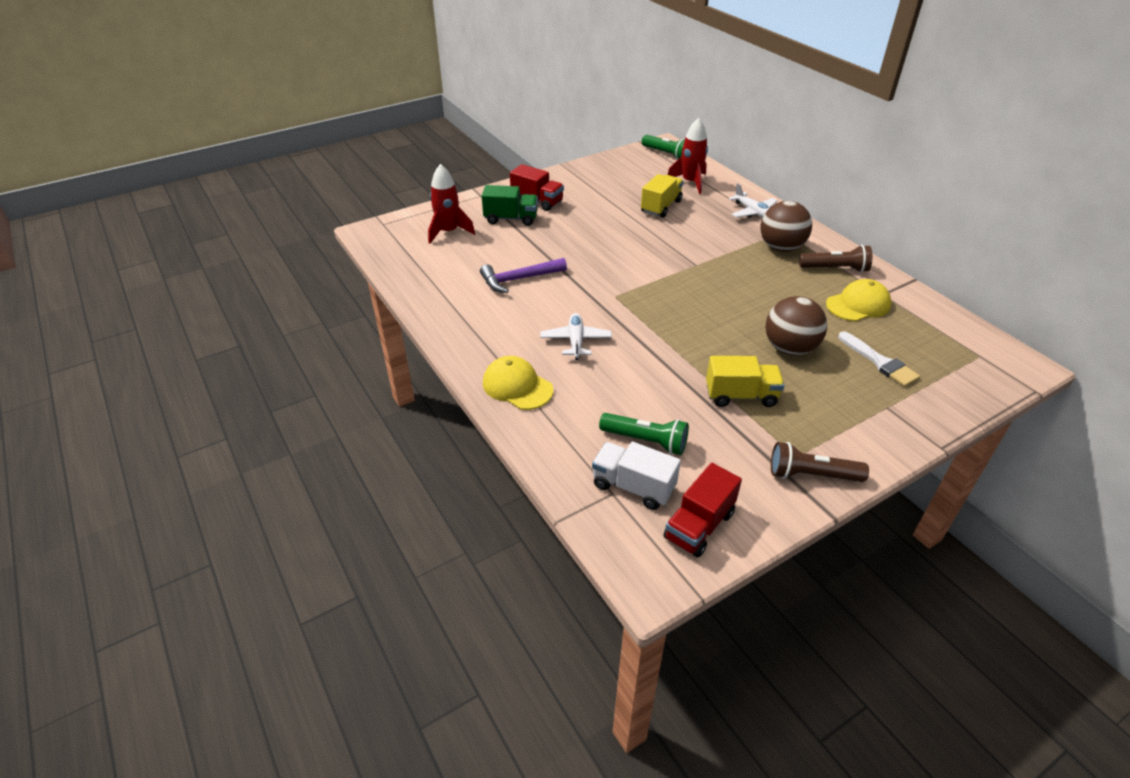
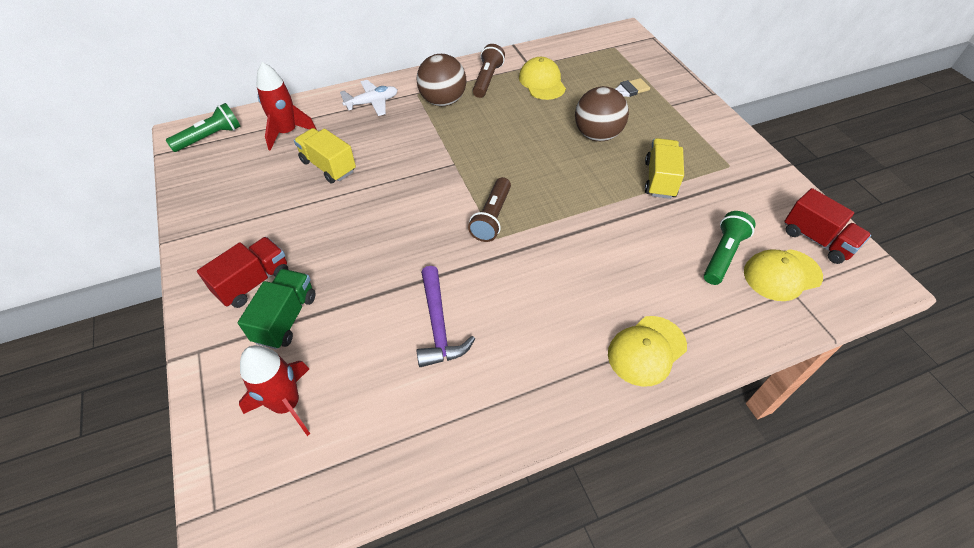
camera: 80 degrees left, 10 degrees up
(576, 341) = (571, 285): white plane -> none
(633, 487) = (782, 274): white truck -> yellow cap
(811, 475) = (750, 163): brown flashlight -> brown flashlight (492, 217)

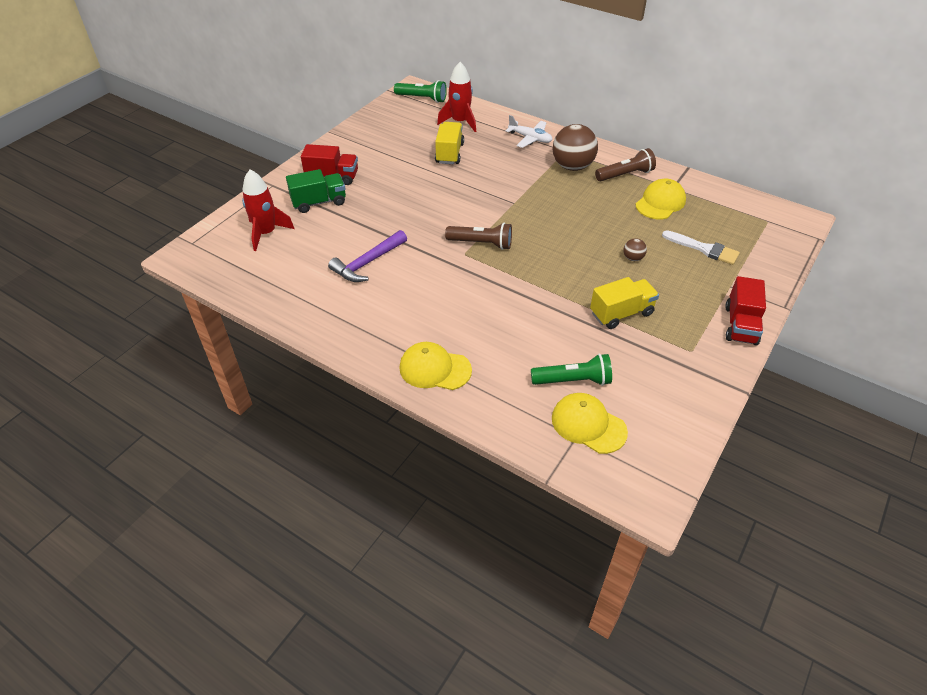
camera: 55 degrees right, 5 degrees down
(492, 217) = (481, 243): brown flashlight -> brown flashlight turned 150 degrees counterclockwise
(597, 135) = (633, 258): brown ball -> brown ball, size x0.45
(817, 240) = (657, 438): red truck -> red truck (740, 325)

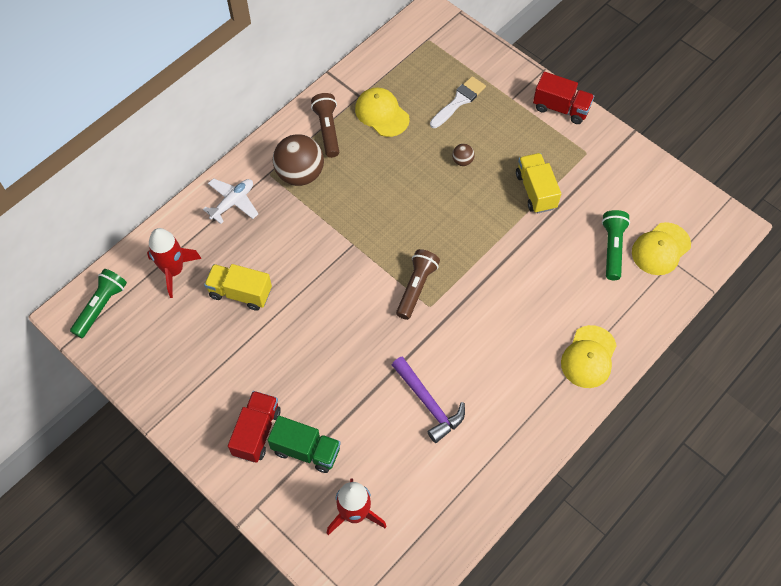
camera: 80 degrees left, 15 degrees up
(319, 202) = (306, 450): green truck -> green truck turned 120 degrees clockwise

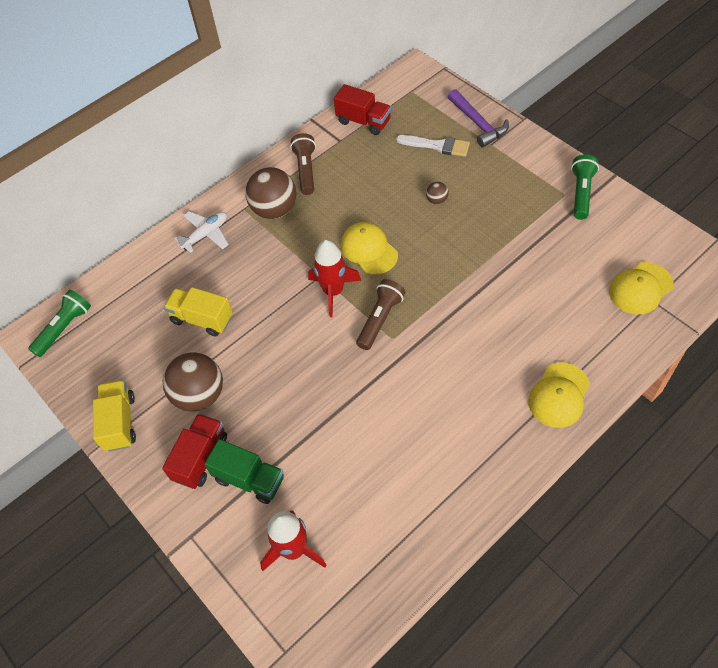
camera: 10 degrees right, 5 degrees down
(174, 271) = (140, 296): red rocket -> red rocket (333, 291)
(248, 370) = (199, 395): none -> brown ball
(382, 114) = (360, 156): yellow cap -> yellow cap (369, 250)
(429, 403) = (383, 436): purple hammer -> purple hammer (478, 124)
(459, 101) = (437, 146): white brush -> white brush turned 60 degrees clockwise
(535, 191) = (510, 229): yellow truck -> yellow truck (119, 422)
(561, 108) = (540, 153): red truck -> red truck (363, 121)
(612, 248) = (588, 286): green flashlight -> green flashlight (581, 193)

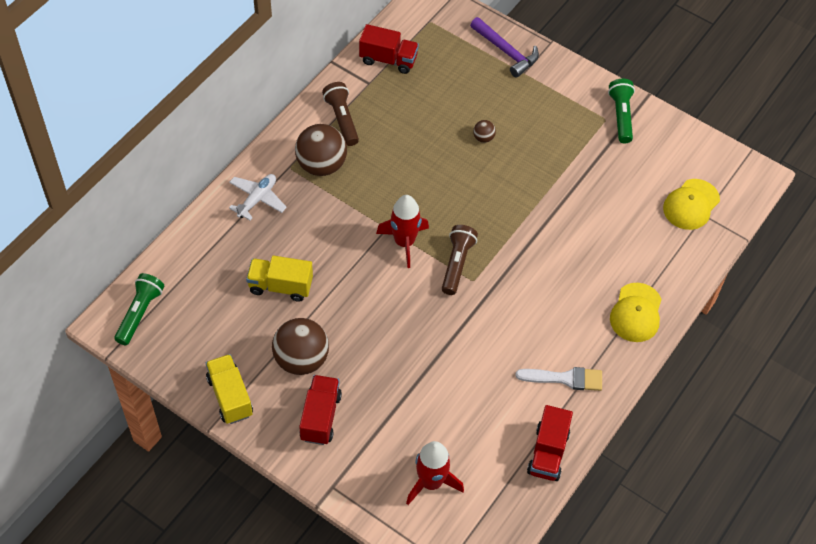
camera: 20 degrees left, 0 degrees up
(249, 479) = (373, 429): green truck -> none
(369, 250) = (428, 196): yellow cap -> none
(428, 537) = (548, 453): none -> red truck
(437, 146) = (471, 79): white brush -> white brush (565, 378)

